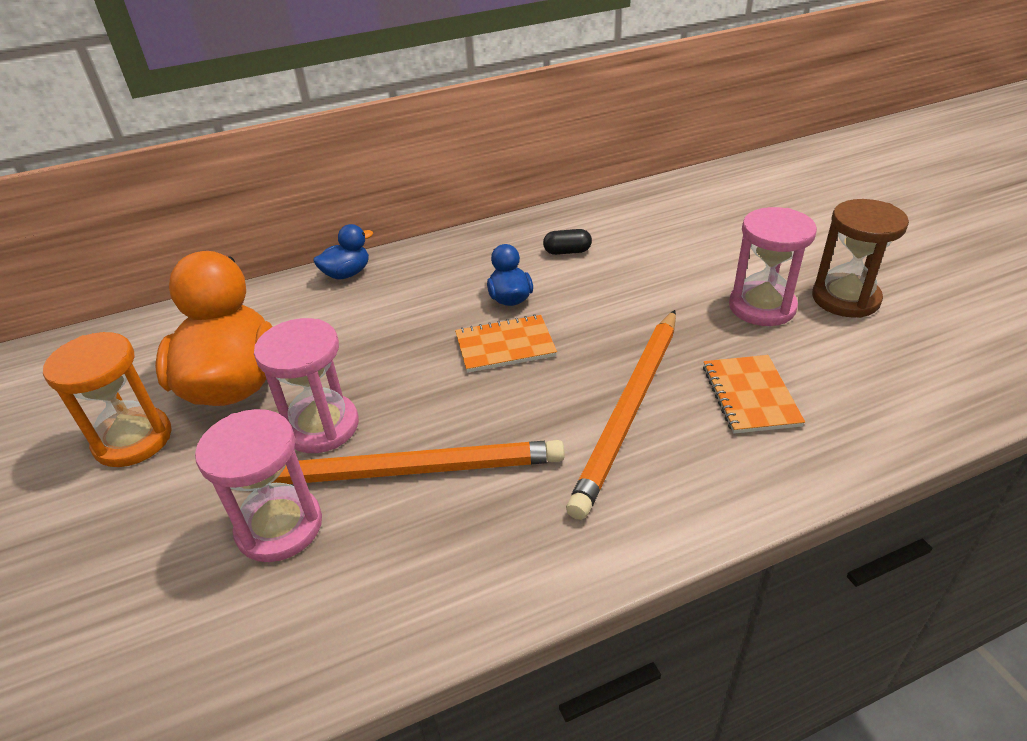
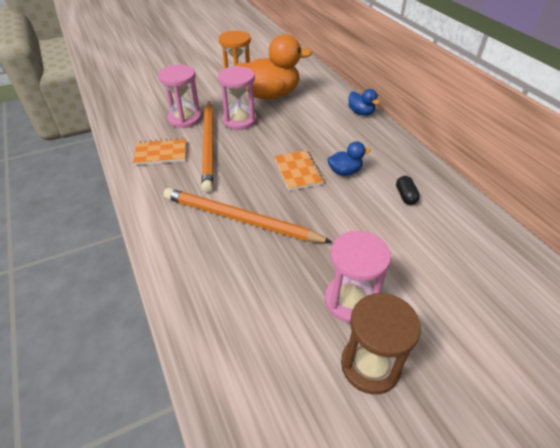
camera: 85 degrees right, 5 degrees up
(750, 395) = (248, 277): orange notebook -> orange notebook (161, 153)

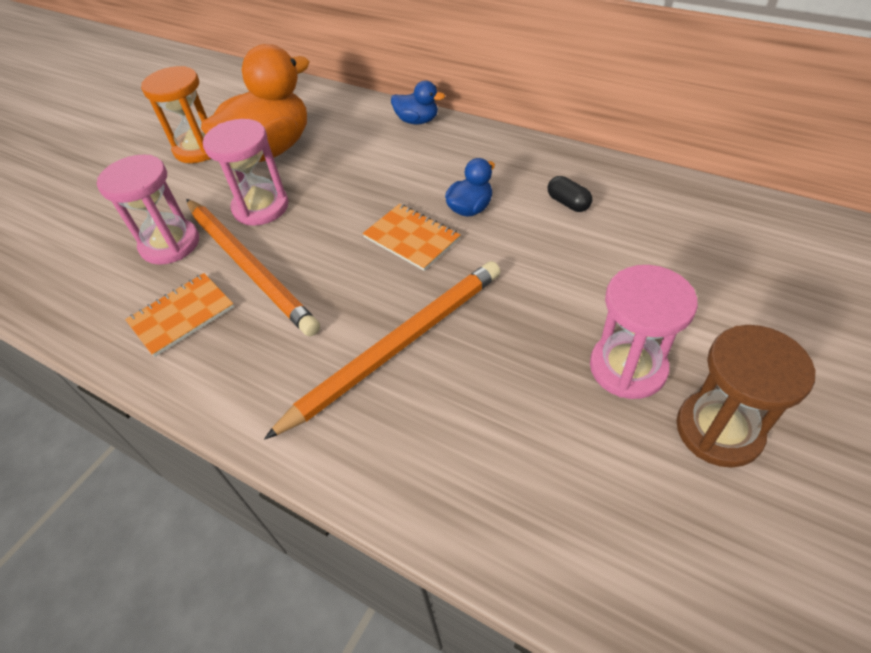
camera: 30 degrees left, 5 degrees up
(240, 219) = (397, 346): orange pencil -> orange pencil turned 150 degrees clockwise

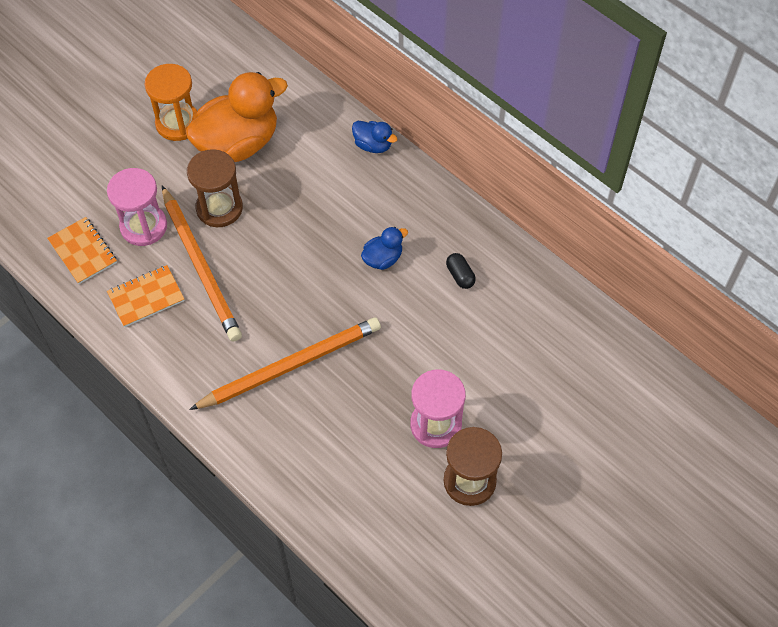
camera: 10 degrees right, 10 degrees up
(261, 207) = (219, 208): pink hourglass -> brown hourglass
(411, 238) = (328, 275): orange notebook -> orange notebook (83, 251)

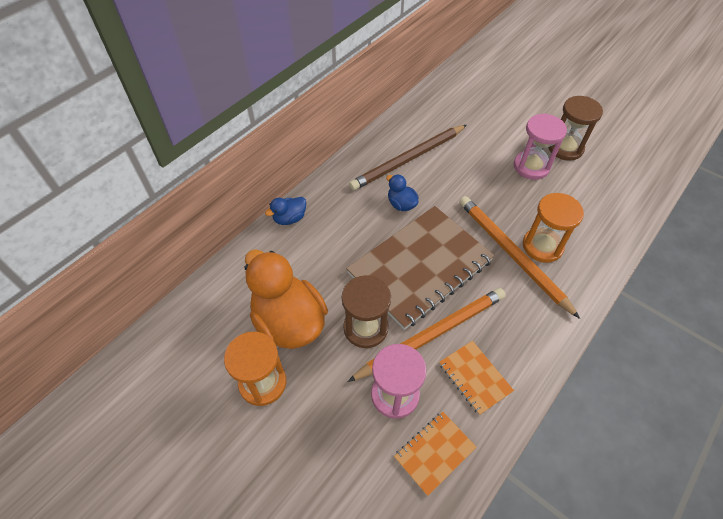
camera: 95 degrees left, 5 degrees down
(287, 267) = (420, 267): none -> brown notebook
(298, 403) = (542, 246): none -> orange hourglass
(373, 145) = (289, 218): blue duck -> blue duck turned 150 degrees counterclockwise
(460, 275) = (408, 159): black capsule -> brown pencil

